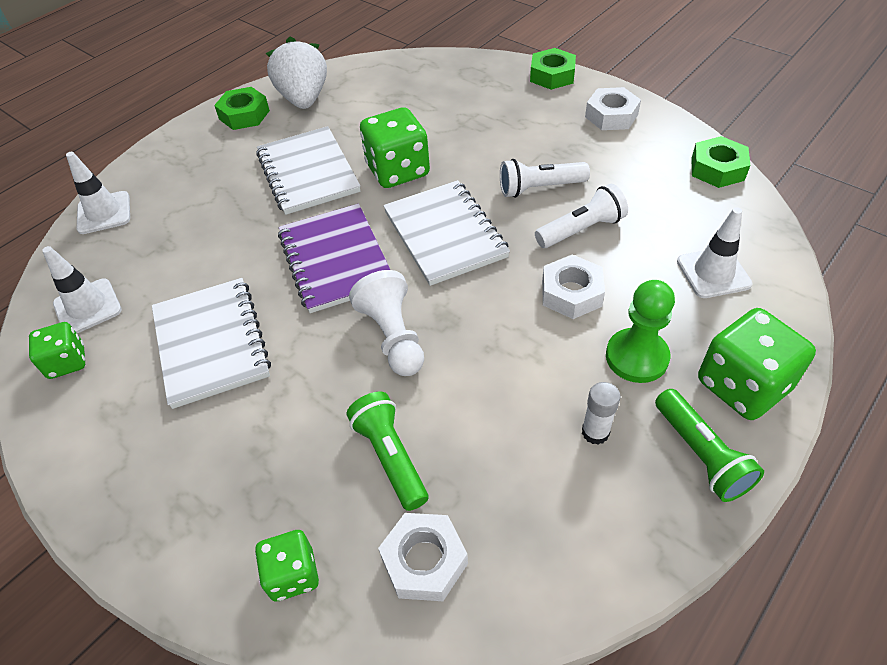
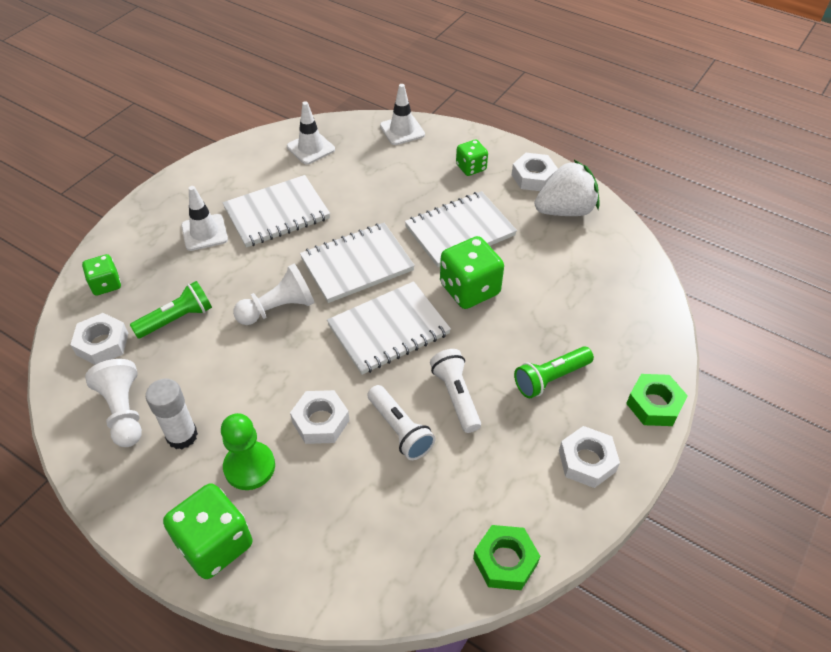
camera: 80 degrees right, 0 degrees up
(67, 362) = (265, 152): green dice -> green dice (471, 167)
(244, 115) = (533, 177): green nut -> white nut
(336, 260) = (357, 265): purple notebook -> white notebook
(556, 511) = (123, 411): none -> white pawn
(595, 432) = (182, 436): white glue stick -> white glue stick, size x1.51
(701, 455) = (154, 505): green flashlight -> green flashlight (550, 378)
(713, 273) = (345, 537): white traffic cone -> white traffic cone (204, 232)

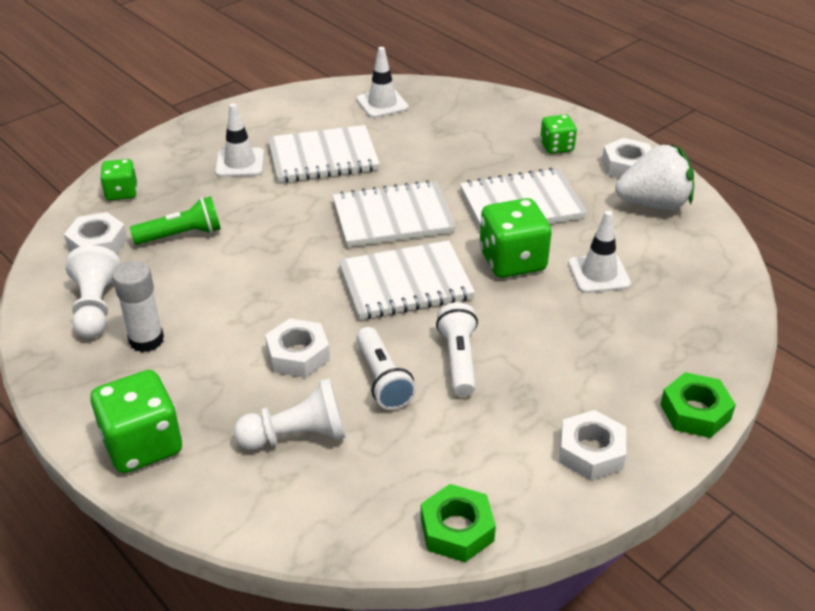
camera: 15 degrees right, 10 degrees down
(249, 467) = (206, 382): green pawn -> none
(278, 308) = (292, 243): white pawn -> white pawn (297, 436)
(402, 130) = (490, 101): white traffic cone -> white traffic cone (598, 274)
(550, 378) = (576, 363): green flashlight -> none

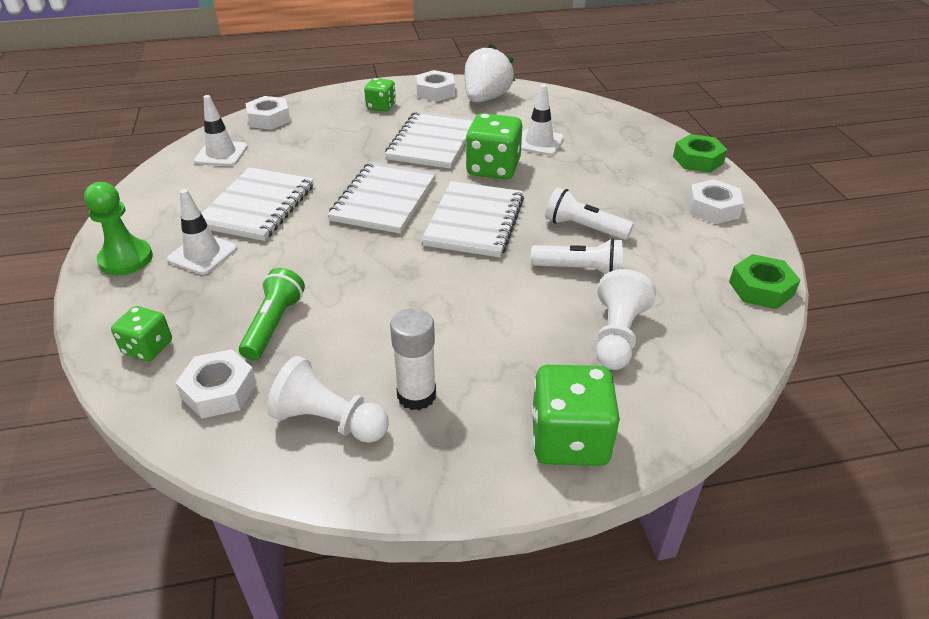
camera: 60 degrees left, 0 degrees up
(208, 134) = (126, 259): none -> green pawn
(298, 355) = (516, 304): white nut -> white nut (269, 119)

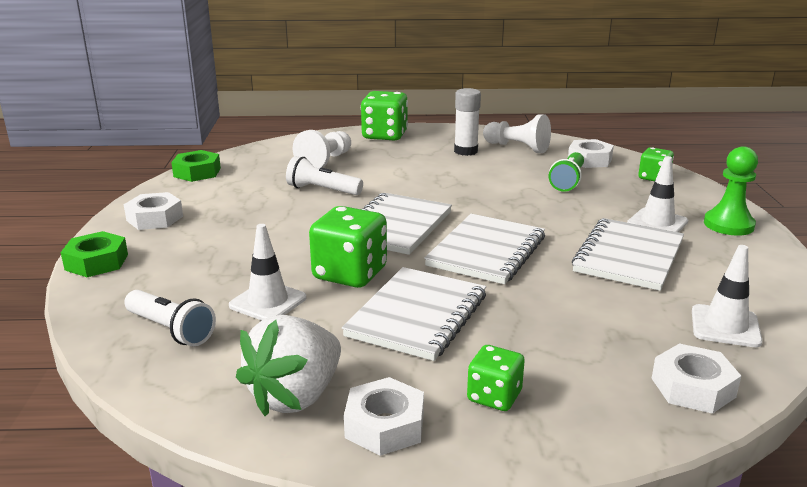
camera: 170 degrees left, 15 degrees down
(583, 228) = (294, 214): white flashlight -> white flashlight (171, 330)

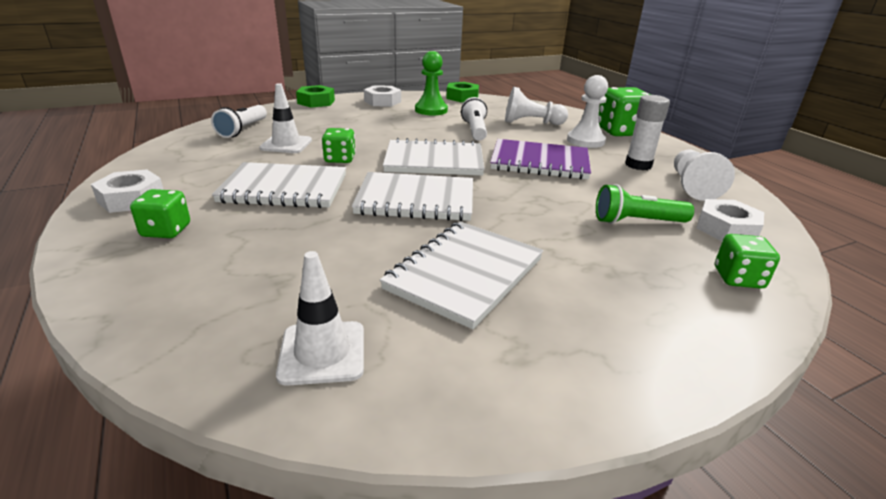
camera: 65 degrees right, 5 degrees up
(296, 396) = (169, 170): white strawberry -> none
(350, 274) = (340, 159): green dice -> green dice, size x0.59
(396, 153) = (585, 141): none -> white pawn
(433, 183) = (539, 162): none -> purple notebook
(628, 257) = (465, 274): white notebook -> white notebook turned 60 degrees counterclockwise
(657, 223) = (583, 289): white traffic cone -> none
(693, 387) = (180, 331): white nut -> none
(728, 225) = (647, 352): green pawn -> green pawn (431, 110)

